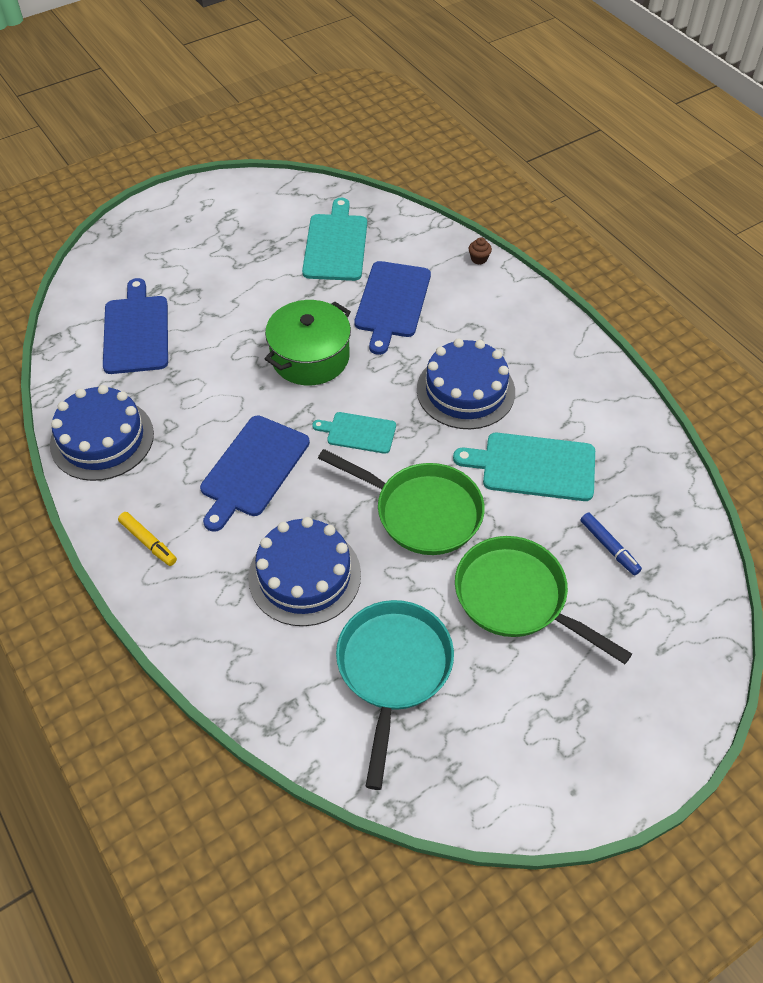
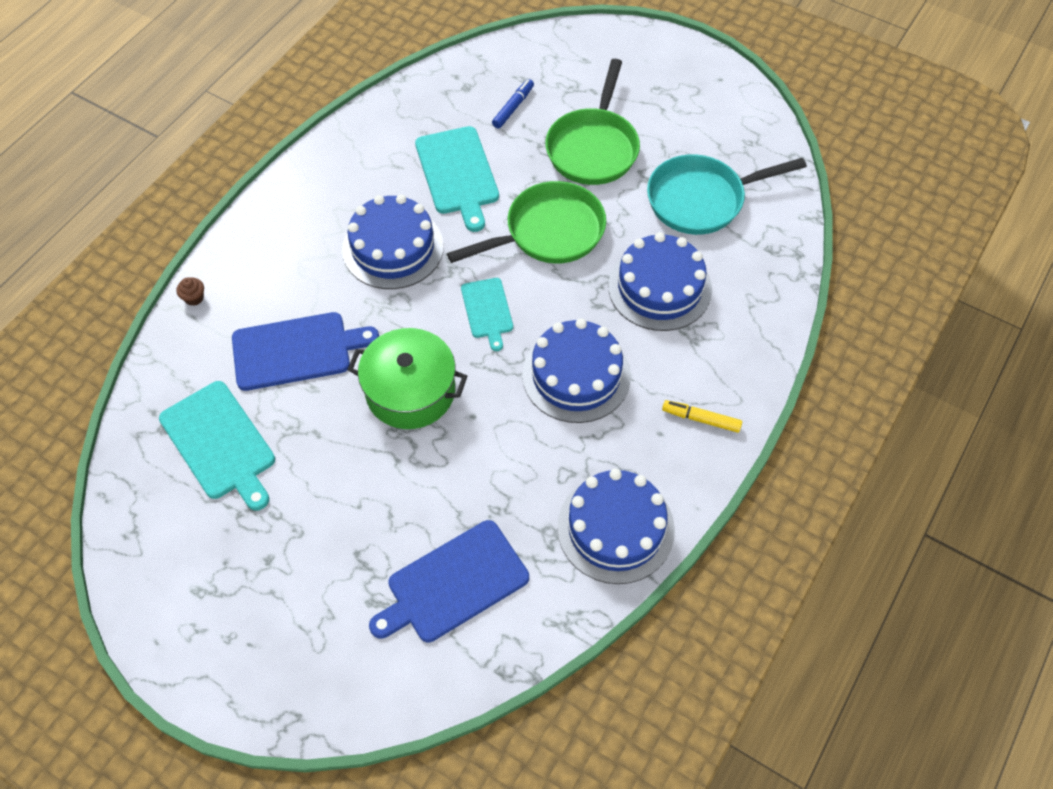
camera: 115 degrees left, 5 degrees up
(148, 542) = (701, 419): yellow marker -> yellow marker turned 90 degrees counterclockwise
(253, 469) = (576, 375): blue cutting board -> blue cake
(335, 244) = (220, 443): turquoise cutting board -> turquoise cutting board turned 105 degrees counterclockwise
(422, 512) = (548, 232): green pan -> green pan turned 60 degrees clockwise

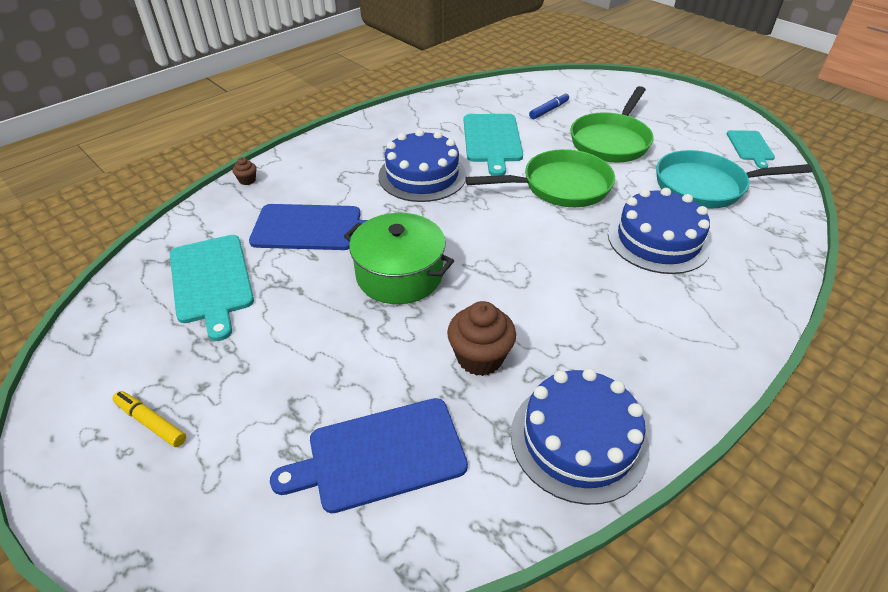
camera: 15 degrees right, 15 degrees down
(487, 310) = (490, 229): turquoise cutting board -> turquoise cutting board (750, 147)
(514, 468) = (480, 358): none -> brown cupcake
(576, 375) = (563, 291): blue cake -> none
(701, 419) = (691, 354): yellow marker -> yellow marker (151, 423)

